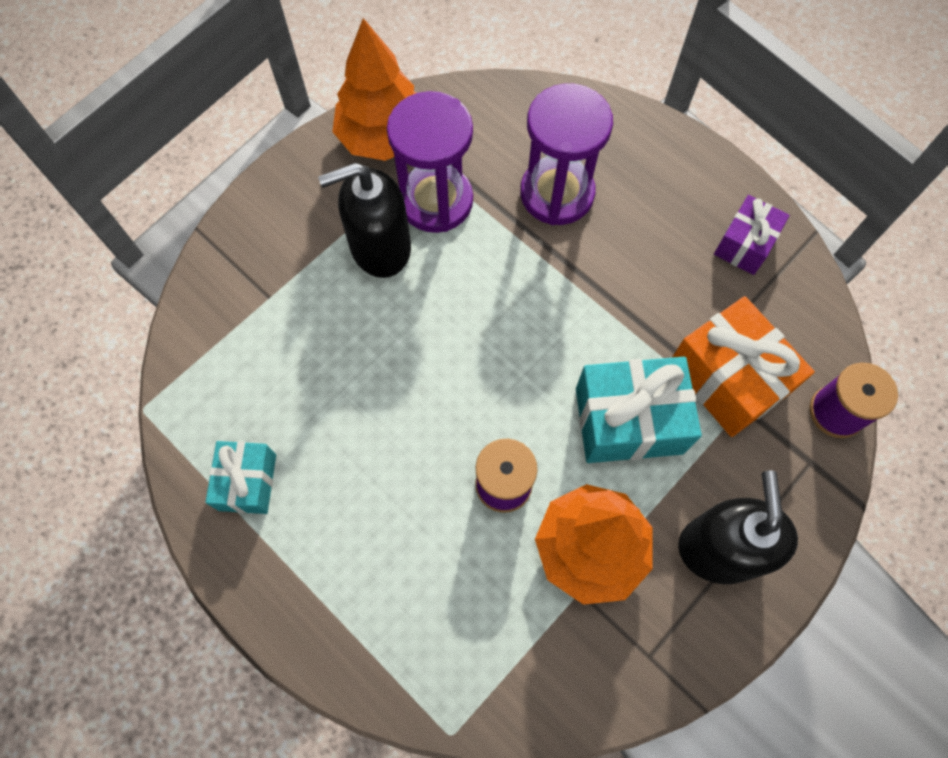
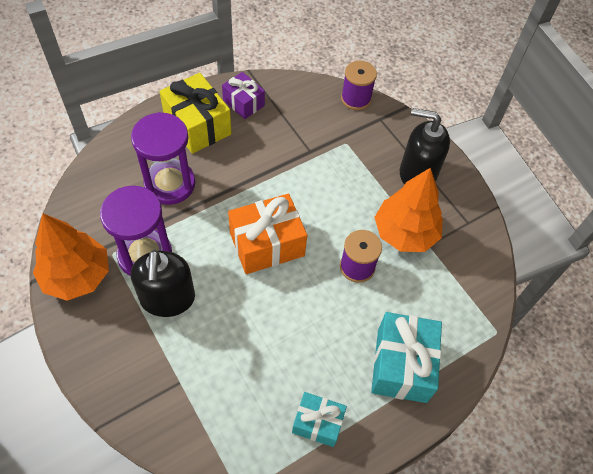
camera: 80 degrees left, 10 degrees down
(628, 420) = (335, 192): turquoise gift -> turquoise gift (401, 365)
(673, 195) = (197, 125): none -> yellow gift
(728, 378) = (323, 138): orange gift -> orange gift (267, 244)

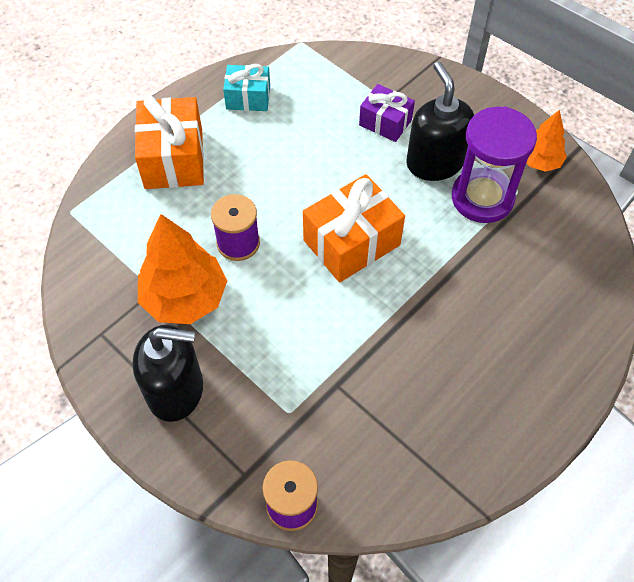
camera: 170 degrees right, 0 degrees up
(77, 276) = (539, 162): orange tree -> orange tree, size x0.58
(170, 184) = (501, 286): purple hourglass -> none
(197, 125) = (511, 382): yellow gift -> none
(243, 103) = (464, 442): purple gift -> purple gift (385, 122)
(401, 365) = (174, 159): turquoise gift -> orange gift

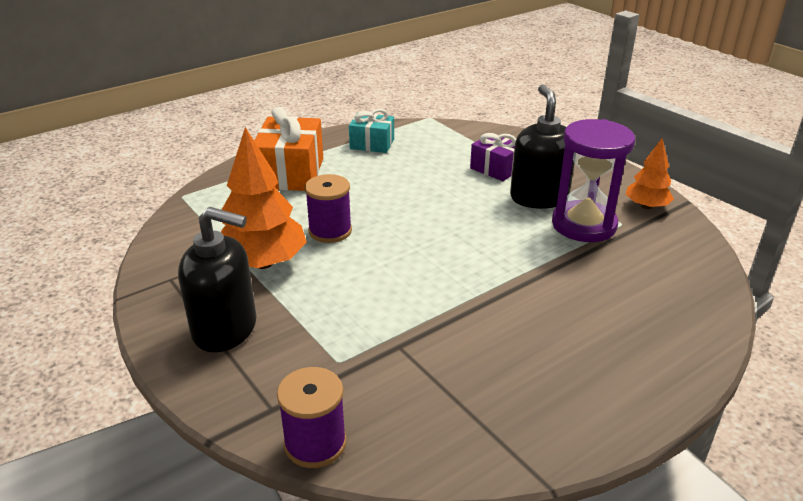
camera: 10 degrees right, 25 degrees down
(351, 243) = (443, 242): orange gift -> none

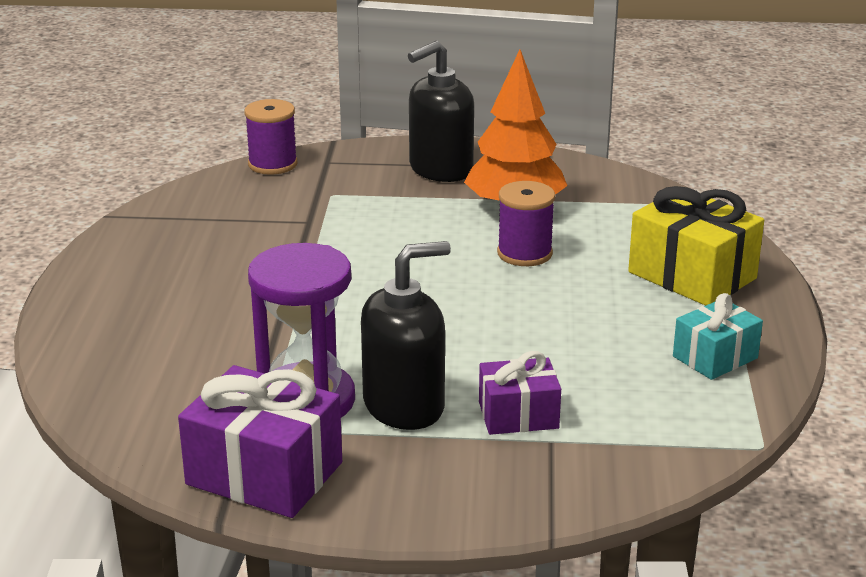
camera: 130 degrees right, 5 degrees down
(291, 173) = (692, 275): orange gift -> yellow gift
(539, 197) = (404, 406): black soap dispenser -> black soap dispenser turned 60 degrees counterclockwise
(646, 206) = (264, 473): orange tree -> purple gift

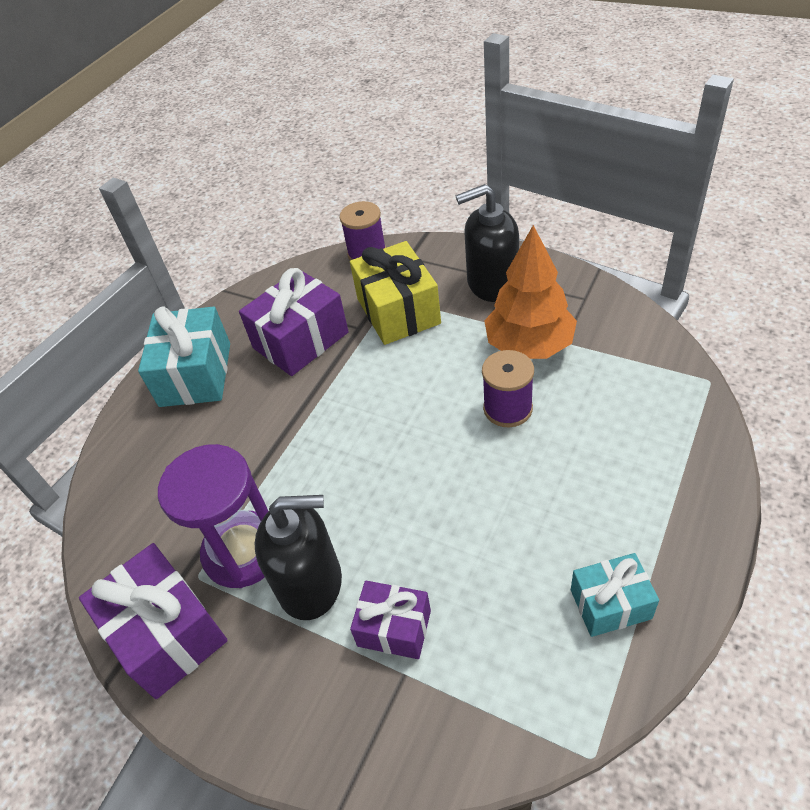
camera: 30 degrees right, 20 degrees up
(127, 285) = (195, 374): none -> turquoise gift
(244, 240) = (300, 340): none -> purple gift
(692, 275) = (645, 477): yellow gift -> yellow gift (398, 311)

